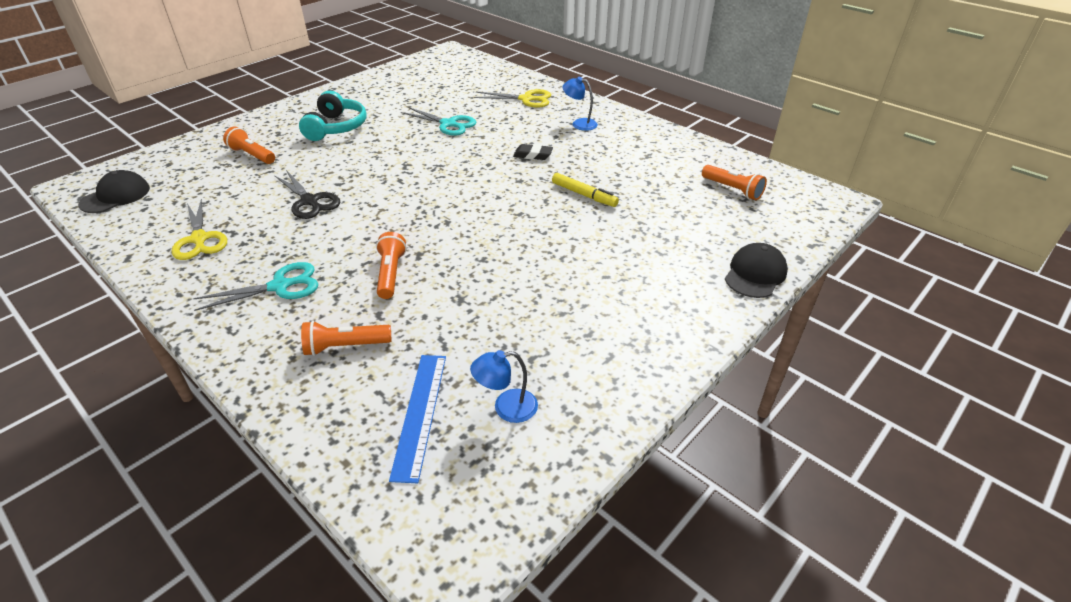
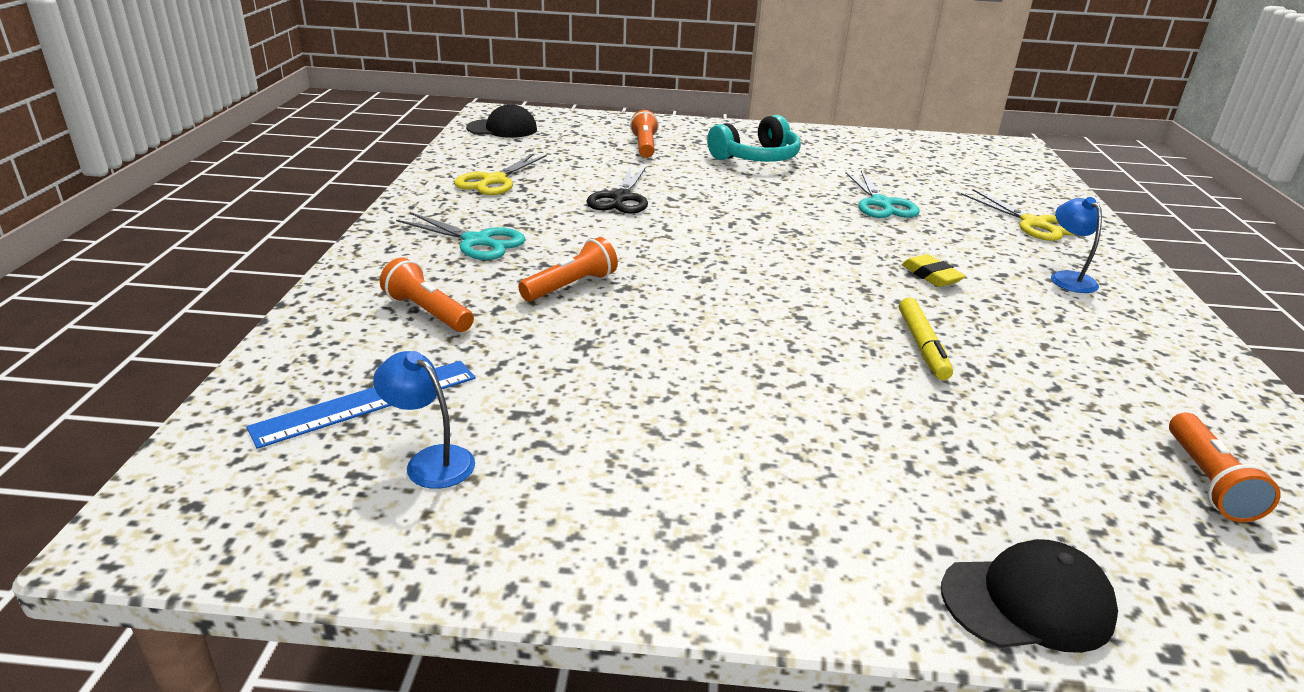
camera: 50 degrees right, 10 degrees down
(533, 155) = (931, 276): black eraser -> yellow eraser

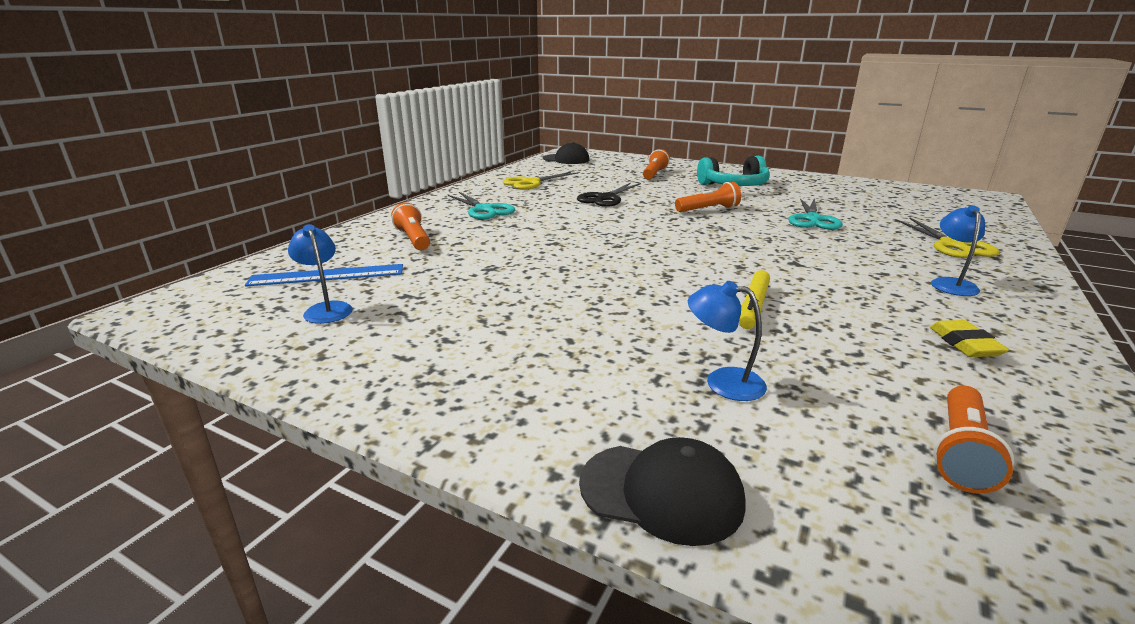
camera: 25 degrees right, 5 degrees down
(570, 286) = (517, 238): orange flashlight -> orange flashlight (708, 209)
(931, 276) = (811, 266): yellow eraser -> yellow eraser (964, 344)
(973, 454) = (722, 381): none -> blue lamp

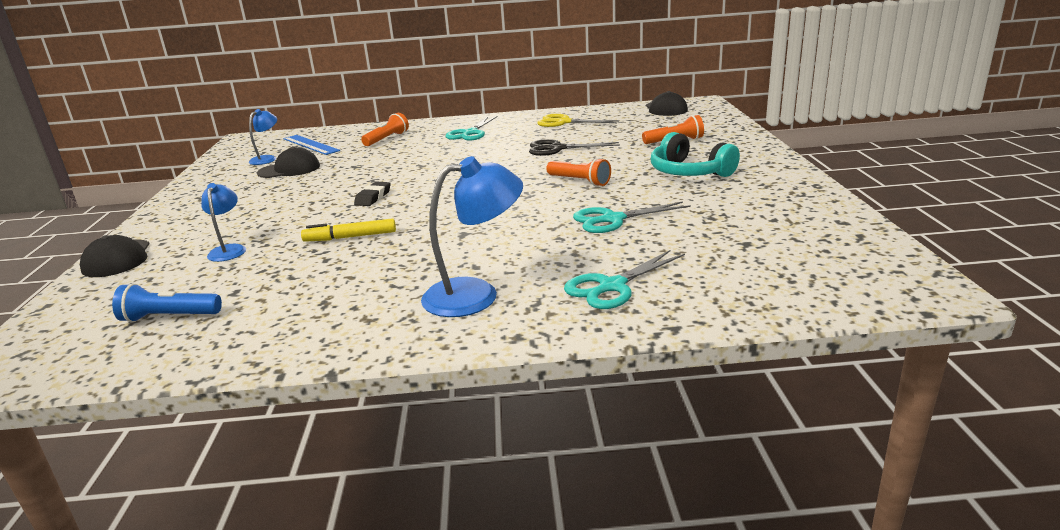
camera: 60 degrees right, 0 degrees up
(420, 302) = (289, 169): none -> black cap
(631, 277) = (373, 197): none -> black eraser
(950, 283) = (476, 294): blue lamp -> blue lamp, size x1.71
(952, 245) = (612, 286): yellow scissors -> turquoise scissors
(961, 452) = (169, 317): orange flashlight -> blue flashlight
(964, 344) = (332, 309): yellow eraser -> none

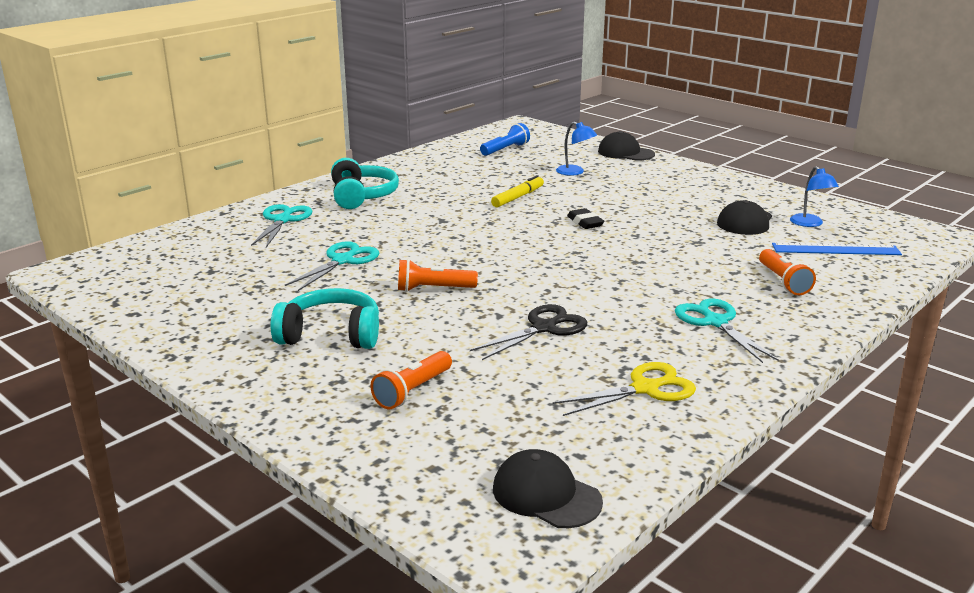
camera: 135 degrees right, 0 degrees up
(476, 294) = (362, 196): blue lamp -> turquoise headphones

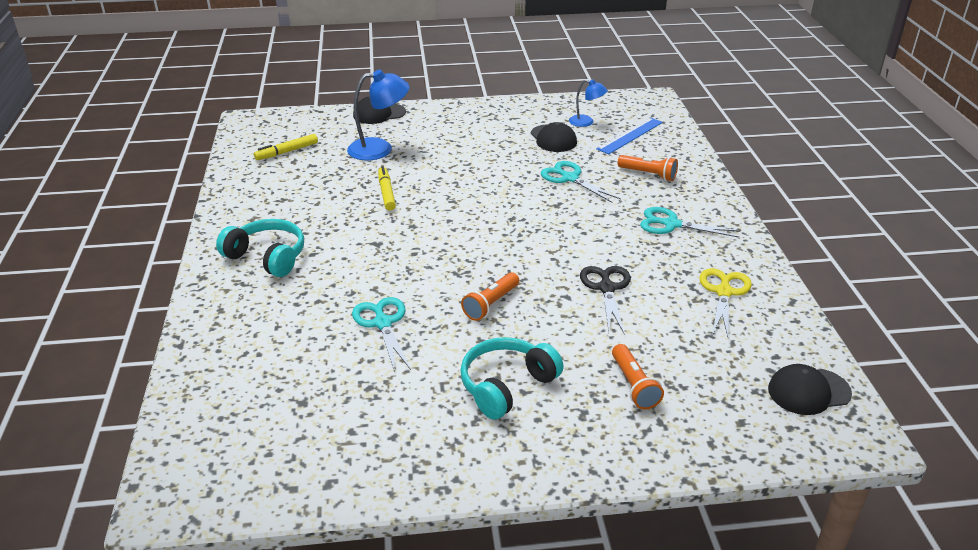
camera: 50 degrees left, 10 degrees up
(282, 220) = (252, 319): turquoise scissors -> turquoise scissors (570, 178)
(505, 149) = (287, 152): blue flashlight -> yellow marker
(575, 172) = (380, 149): blue lamp -> blue lamp, size x1.71
(585, 222) = (471, 190): black eraser -> none

